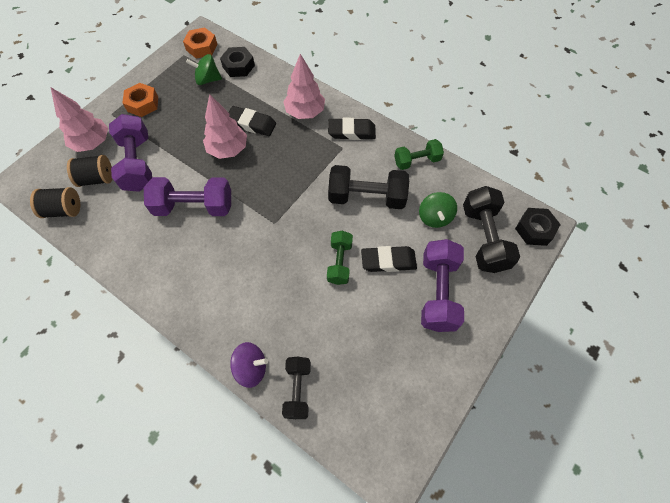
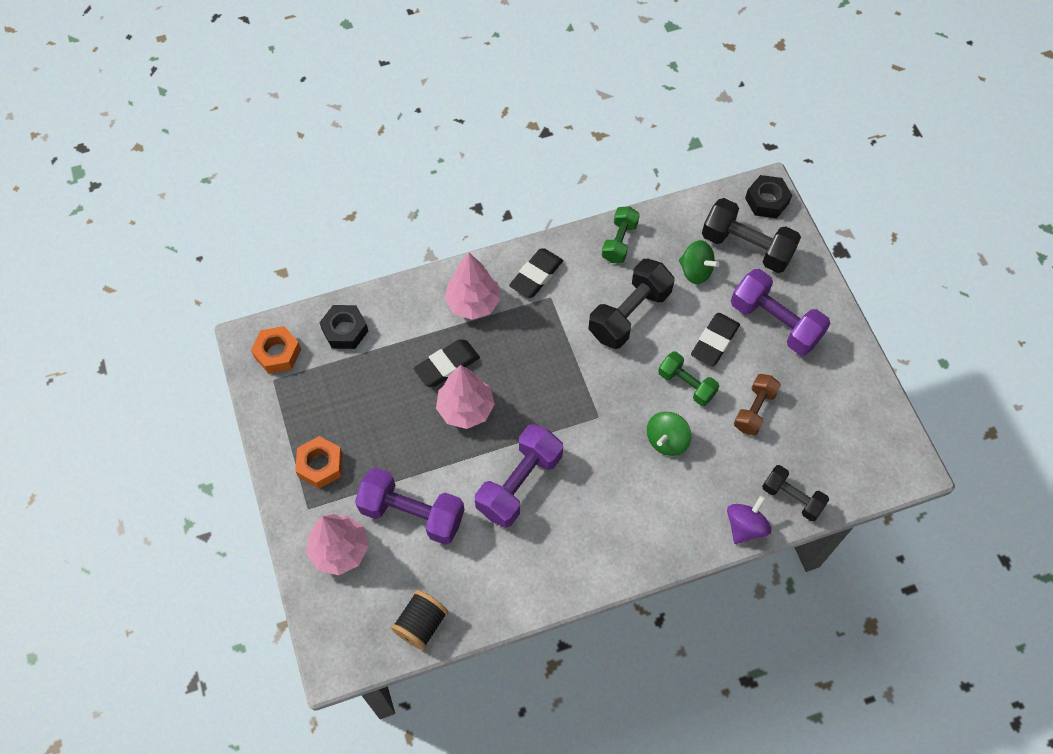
camera: 55 degrees left, 0 degrees up
(97, 179) = (401, 568): black spool -> none
(207, 80) = (339, 375): green spinning top -> green spinning top (667, 440)
(353, 319) = (754, 410): none -> brown dumbbell

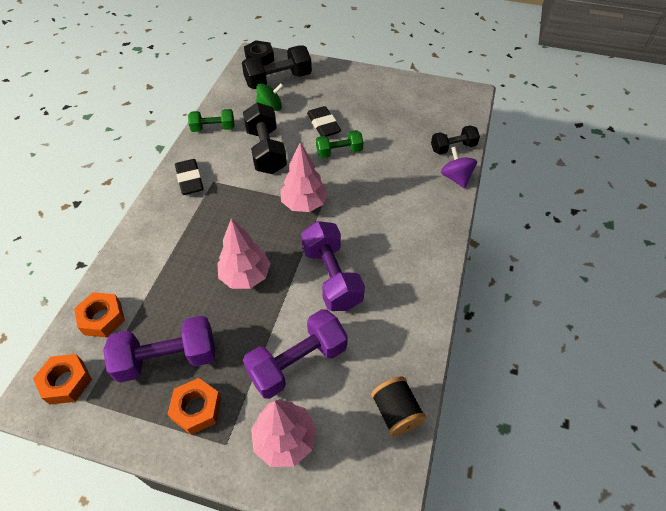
camera: 55 degrees left, 10 degrees down
(345, 330) = (102, 318): black nut -> orange nut
(447, 365) = (201, 267): black eraser -> none
(473, 303) = (171, 224): pink tree -> pink tree (304, 204)
(619, 242) = (213, 128): green dumbbell -> green dumbbell turned 60 degrees counterclockwise
(667, 440) = (368, 181): green spinning top -> none
(754, 410) = (383, 133): brown dumbbell -> none
(775, 322) = (336, 95): purple dumbbell -> purple dumbbell (167, 358)

